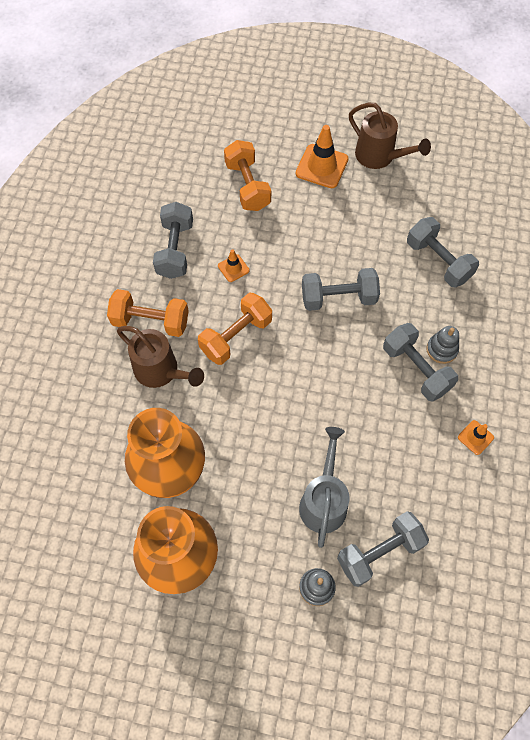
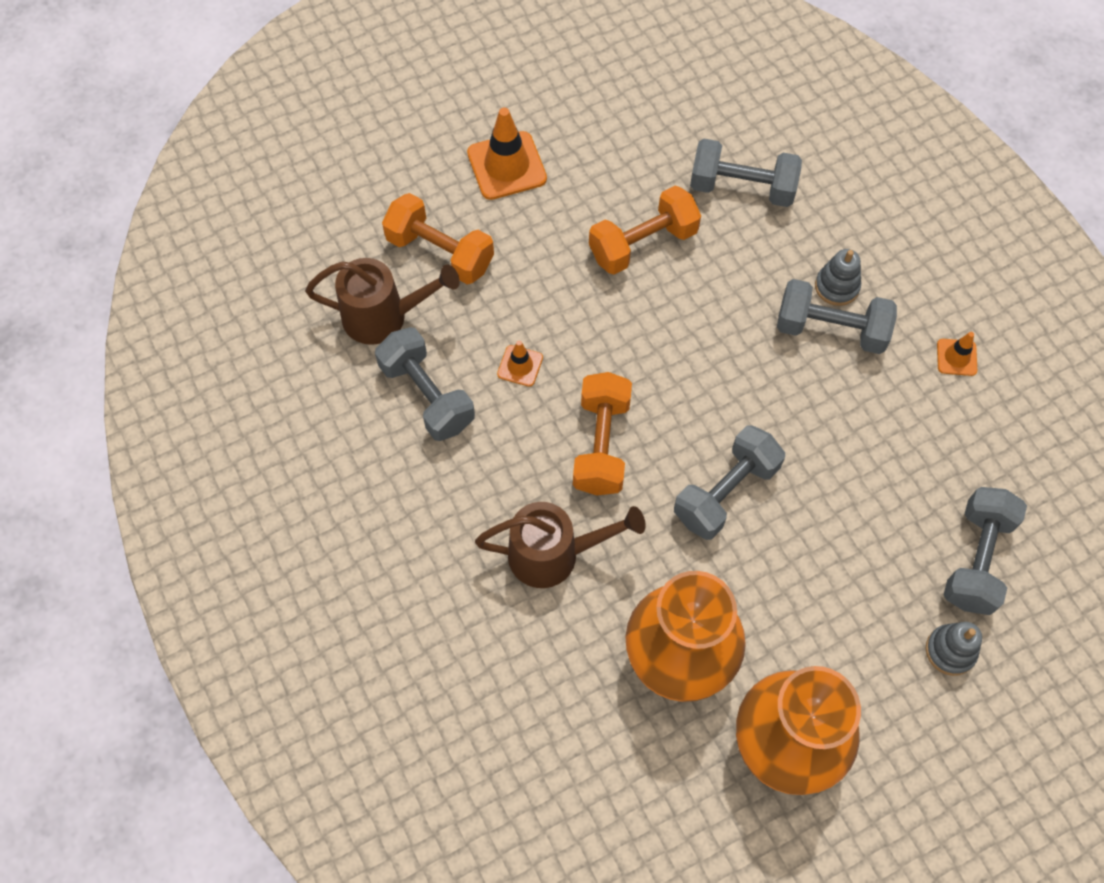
camera: 40 degrees left, 0 degrees up
(150, 321) = (483, 505): orange dumbbell -> orange dumbbell (643, 244)
(324, 500) = (870, 551): grey watering can -> none
(338, 298) = (674, 311): grey dumbbell -> grey dumbbell (725, 492)
(380, 157) = (564, 108): brown watering can -> brown watering can (385, 317)

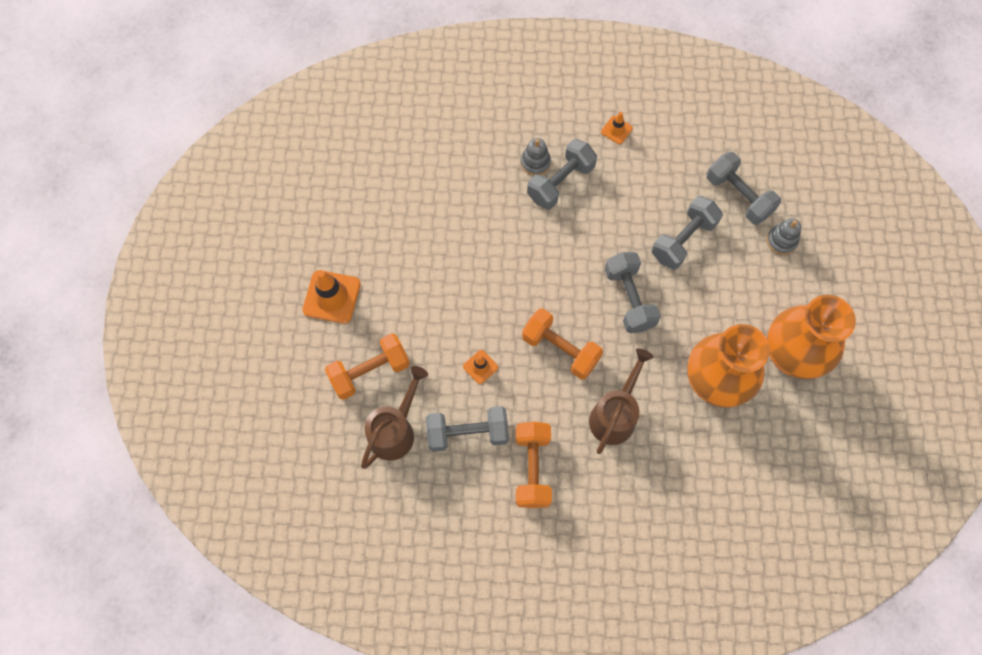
camera: 60 degrees left, 5 degrees up
(643, 244) = (440, 250): orange dumbbell -> orange dumbbell (532, 468)
(742, 187) = (437, 172): grey dumbbell -> grey dumbbell (683, 240)

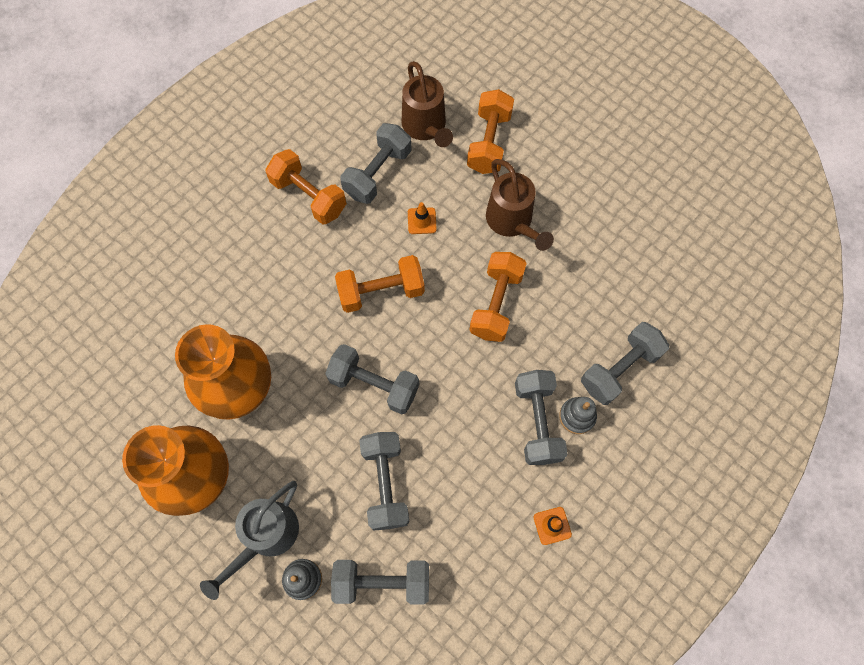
camera: 130 degrees right, 0 degrees up
(331, 297) = (578, 158): orange traffic cone -> none
(480, 159) = (619, 369): none -> grey dumbbell
(501, 266) = (496, 303): none -> orange dumbbell
(615, 414) = (290, 288): brown watering can -> brown watering can (512, 222)
(781, 282) = (266, 537): none -> grey watering can

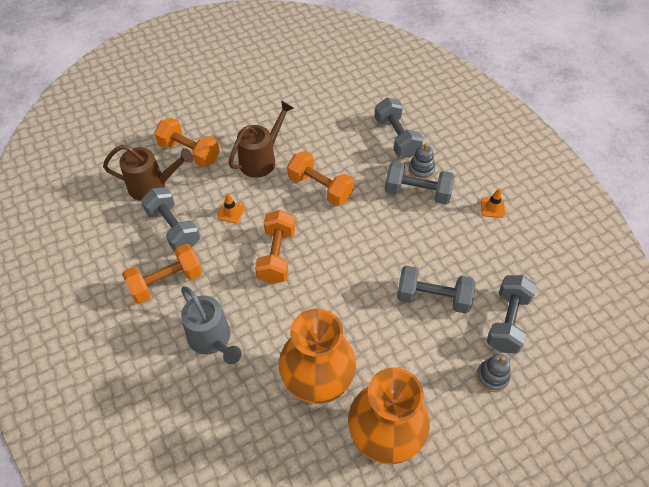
camera: 70 degrees left, 15 degrees down
(266, 537) = (451, 395): grey watering can -> grey watering can (212, 340)
(374, 384) = (351, 282): grey dumbbell -> none
(512, 222) = (262, 159): brown watering can -> brown watering can turned 45 degrees counterclockwise

